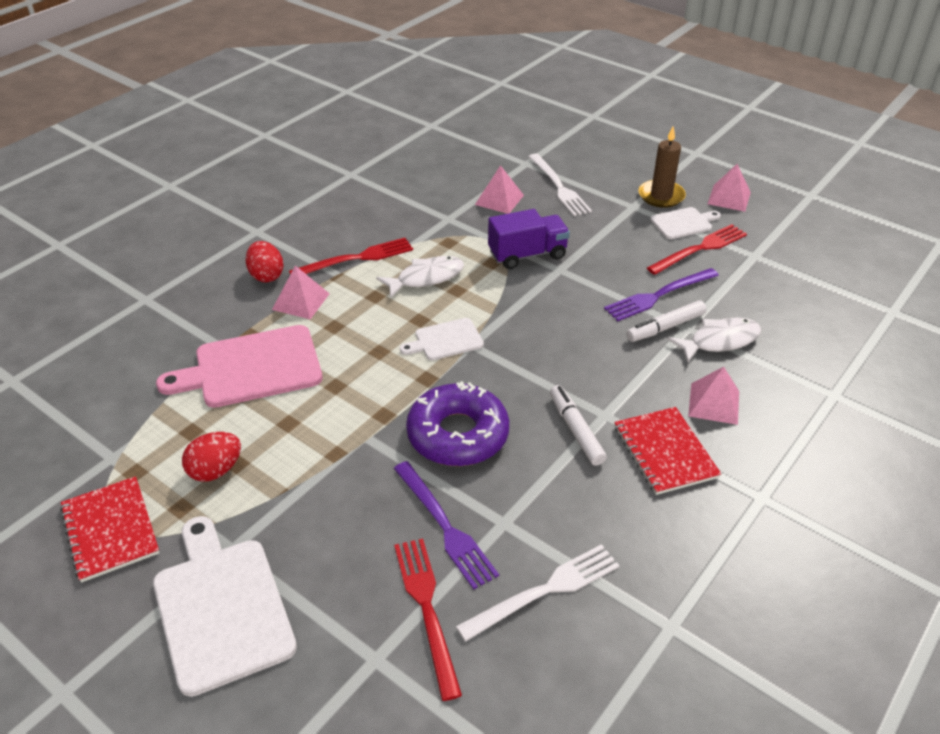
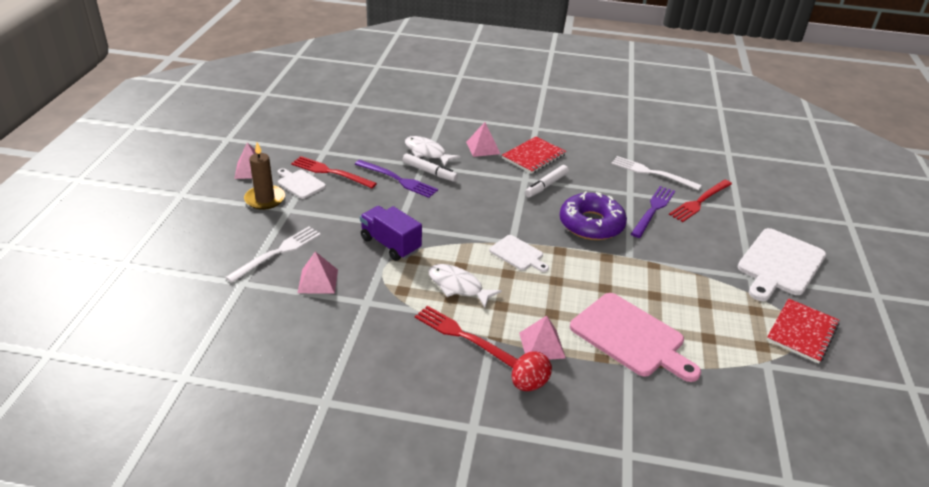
camera: 120 degrees left, 5 degrees down
(215, 470) = (719, 309): red egg -> none

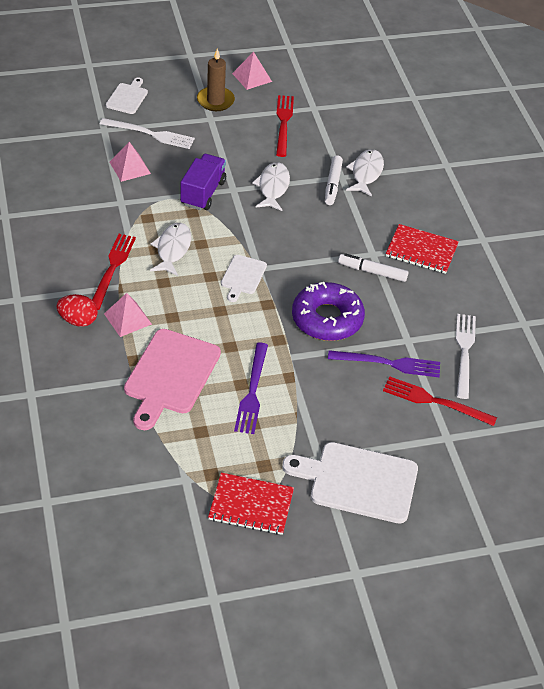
camera: 65 degrees right, 10 degrees up
(300, 183) = (252, 112): white cutting board -> white cutting board (127, 97)
(398, 180) = (304, 168): purple fork -> purple fork (252, 391)
(411, 203) = (273, 187): none -> white fish
(483, 148) = (407, 209): pink pyramid -> none

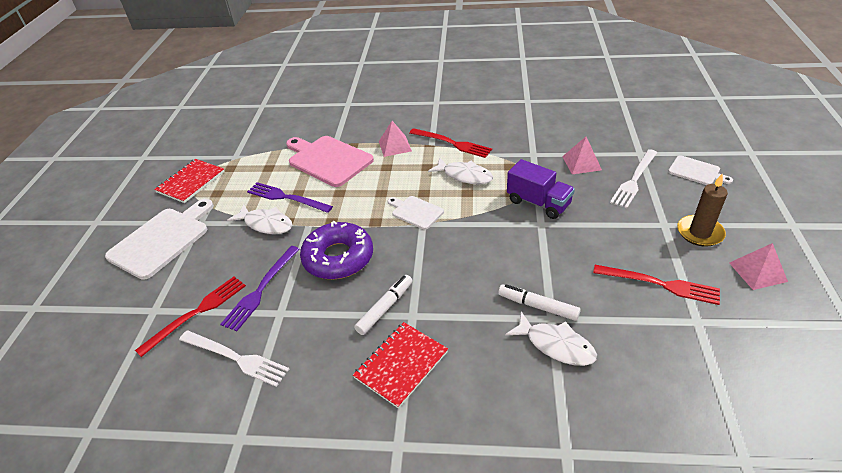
camera: 115 degrees right, 5 degrees down
(78, 320) = (403, 125): red egg -> none
(273, 187) = (540, 254): white fish -> white fish (266, 224)

